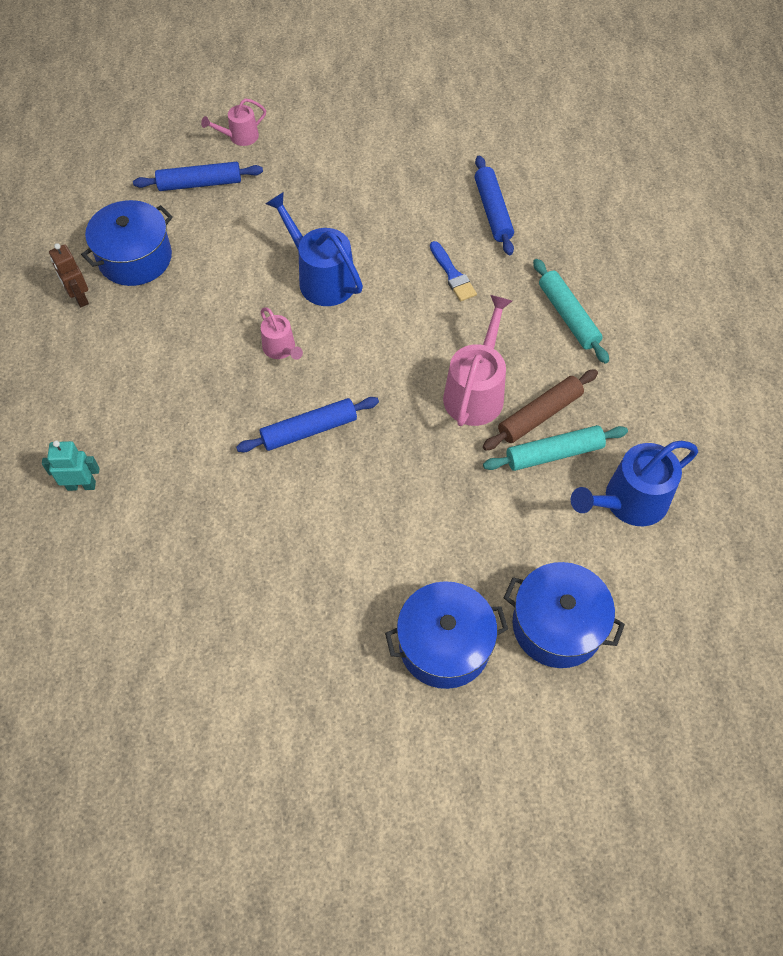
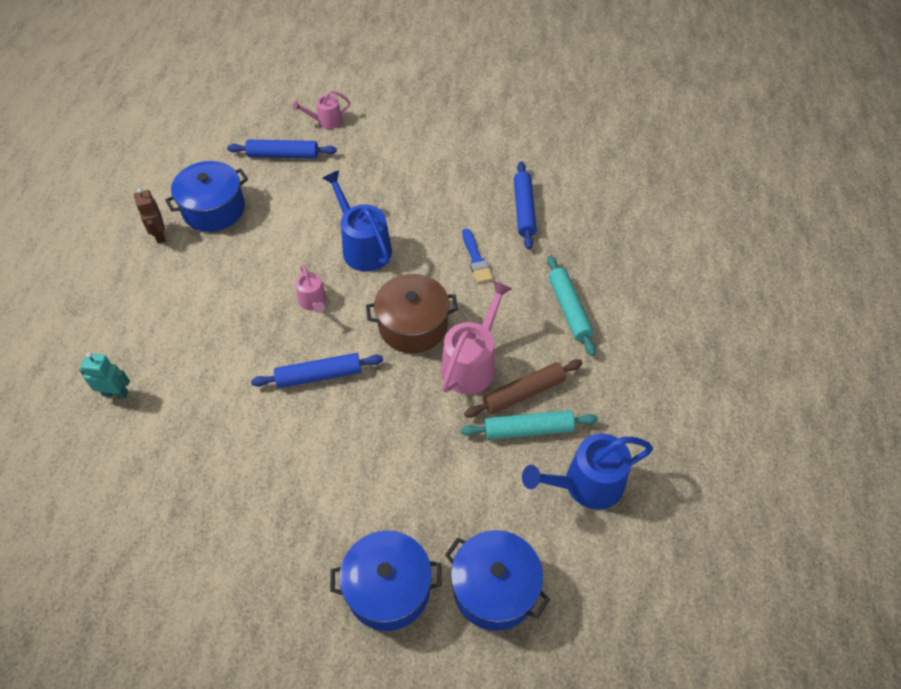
camera: 10 degrees right, 5 degrees down
(400, 359) = (413, 325): none -> brown pot

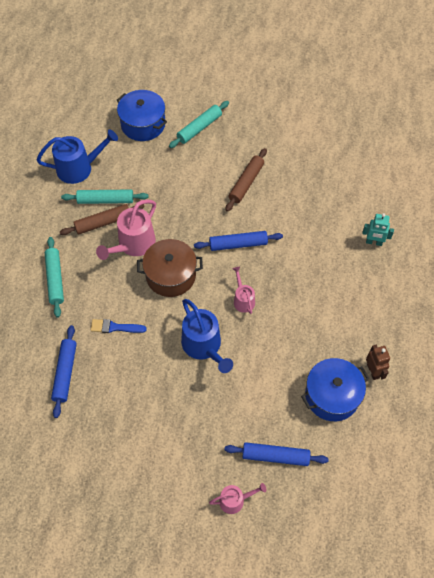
camera: 175 degrees left, 5 degrees up
(303, 479) = (246, 183): none -> brown rolling pin
(388, 588) = (199, 128): blue pot -> turquoise rolling pin
(476, 259) = (115, 327): blue brush -> blue brush turned 75 degrees counterclockwise

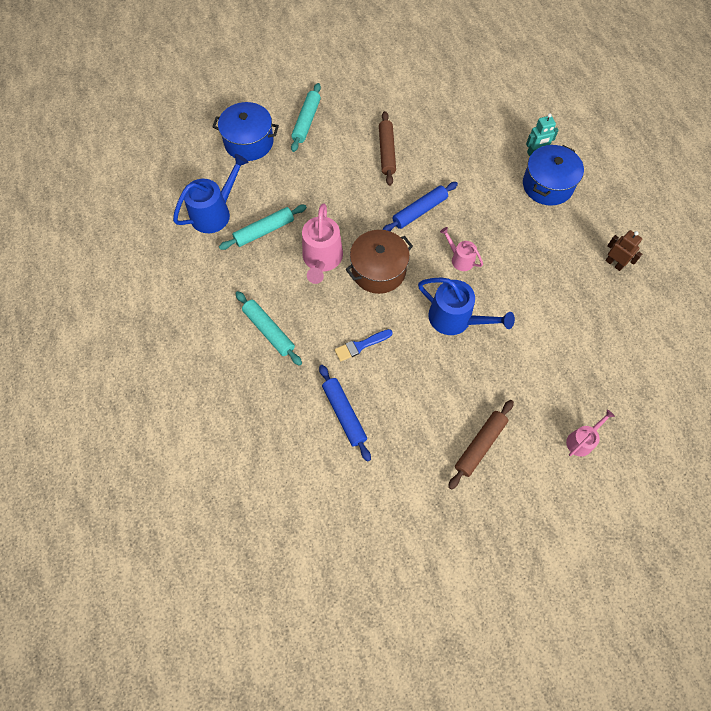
camera: 30 degrees left, 5 degrees up
(103, 223) = (277, 253): brown rolling pin -> brown rolling pin (480, 445)
(275, 456) = (587, 382): blue rolling pin -> none
(332, 395) = (596, 303): blue pot -> blue pot (547, 185)

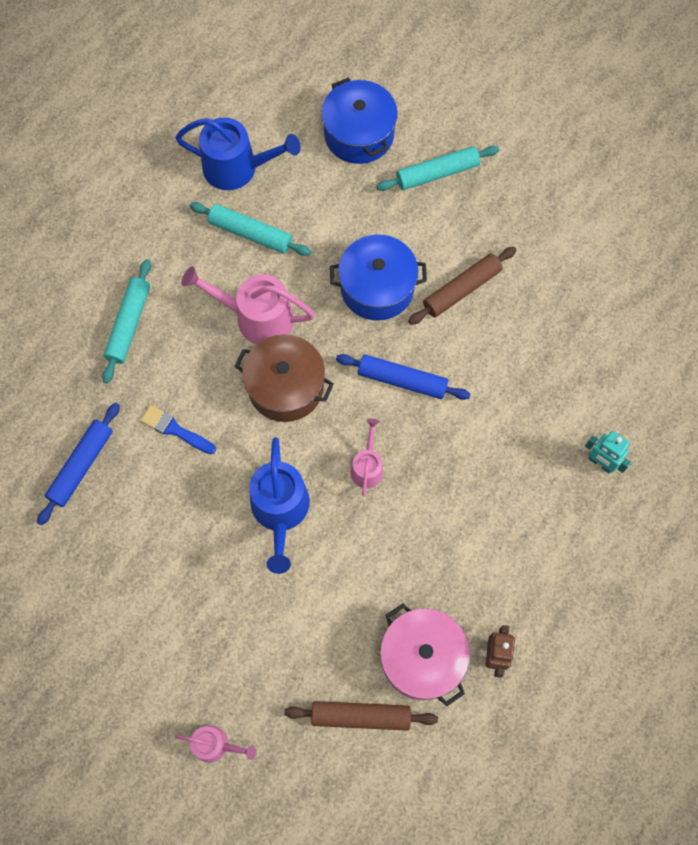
camera: 55 degrees right, 5 degrees up
(322, 259) = (257, 317): pink watering can -> pink watering can turned 45 degrees clockwise
(480, 445) = (136, 632): brown rolling pin -> brown rolling pin (360, 716)
(547, 185) = (558, 507): blue pot -> blue pot (377, 287)
(594, 299) = (422, 658): none -> pink pot

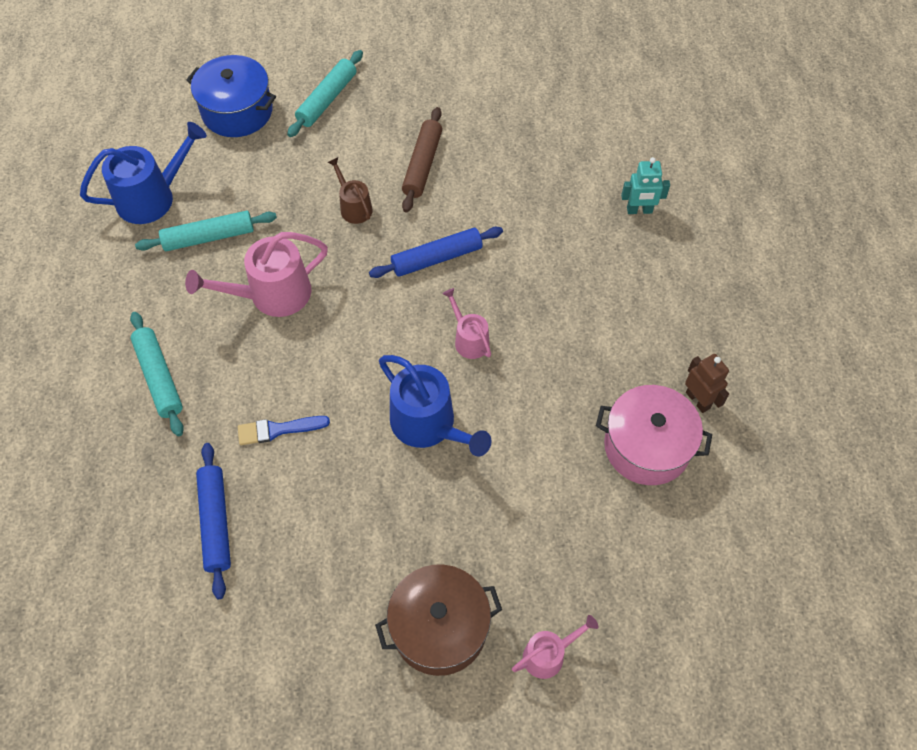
camera: 40 degrees left, 10 degrees down
(285, 387) = (345, 329): brown pot -> brown pot (439, 628)
(360, 716) = (643, 529): brown rolling pin -> none
(377, 287) = (354, 207): blue pot -> brown watering can

